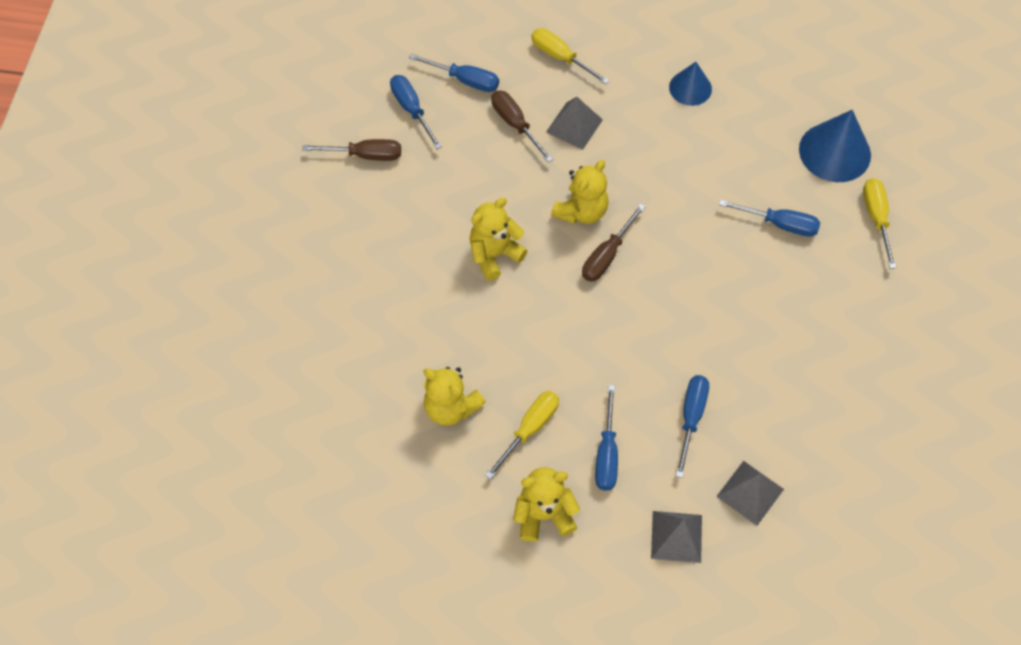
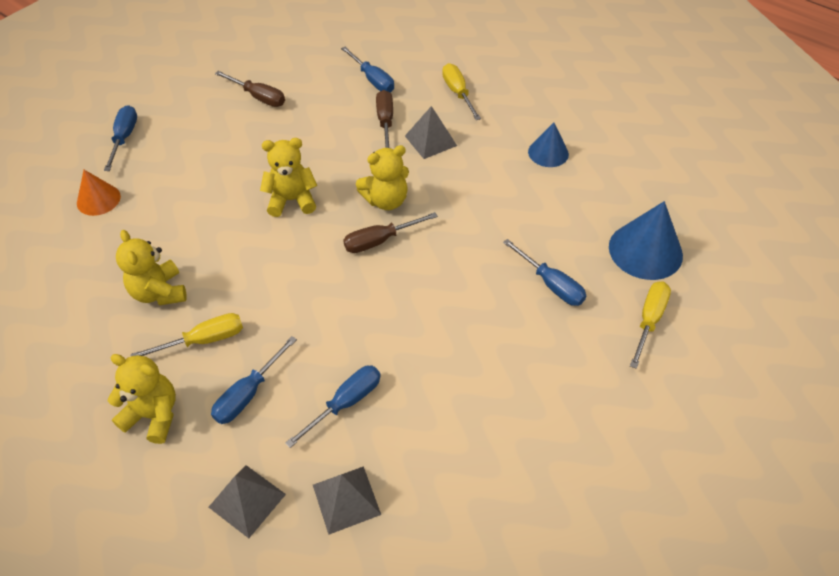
camera: 30 degrees right, 10 degrees down
(305, 348) = (98, 199): none -> orange cone
(412, 110) = (317, 83): blue screwdriver -> blue screwdriver (124, 138)

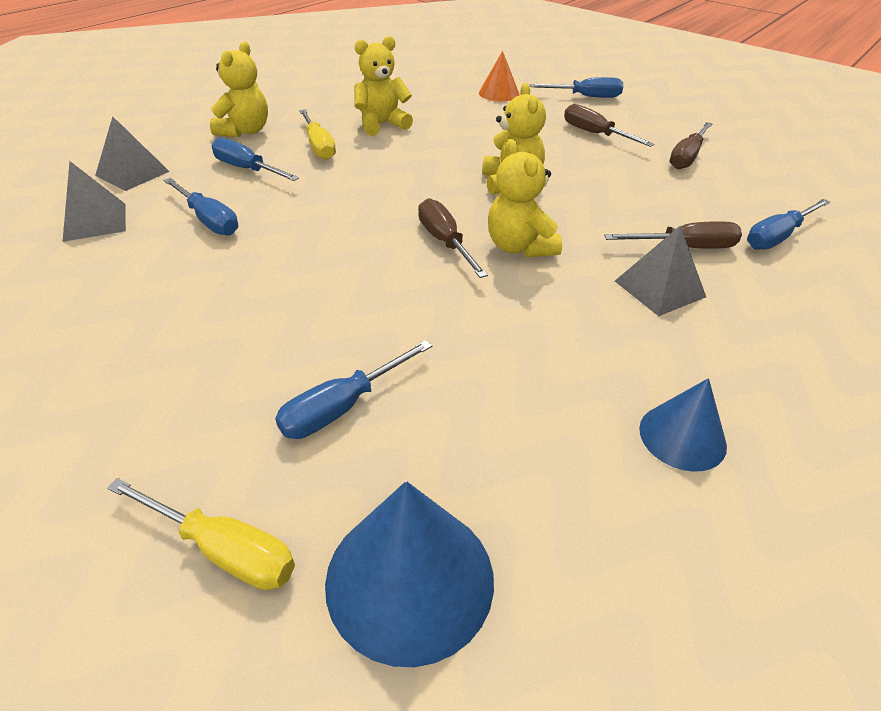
camera: 90 degrees right, 10 degrees down
(208, 142) = (595, 134): none -> brown screwdriver
(458, 93) = (800, 322): yellow screwdriver -> none

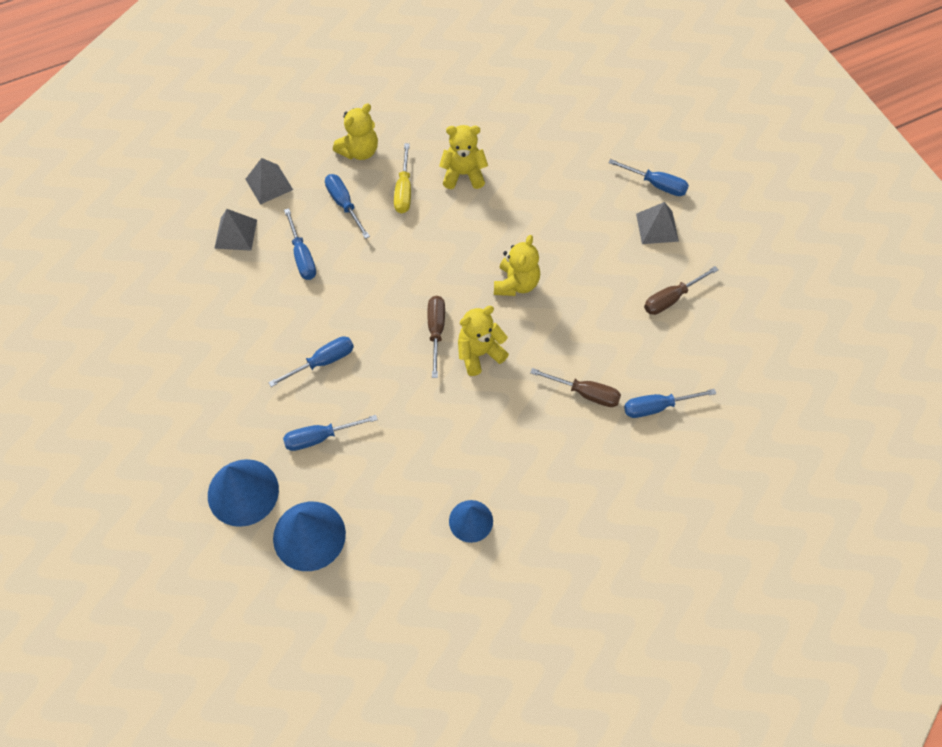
camera: 25 degrees right, 20 degrees up
(223, 550) = (243, 492): yellow screwdriver -> blue cone
(295, 313) = (323, 362): none -> blue screwdriver
(499, 93) = (584, 155): orange cone -> none
(519, 247) = (479, 353): yellow teddy bear -> yellow teddy bear turned 60 degrees clockwise
(595, 134) = (622, 243): brown screwdriver -> none
(659, 288) = (539, 422): grey pyramid -> grey pyramid (657, 227)

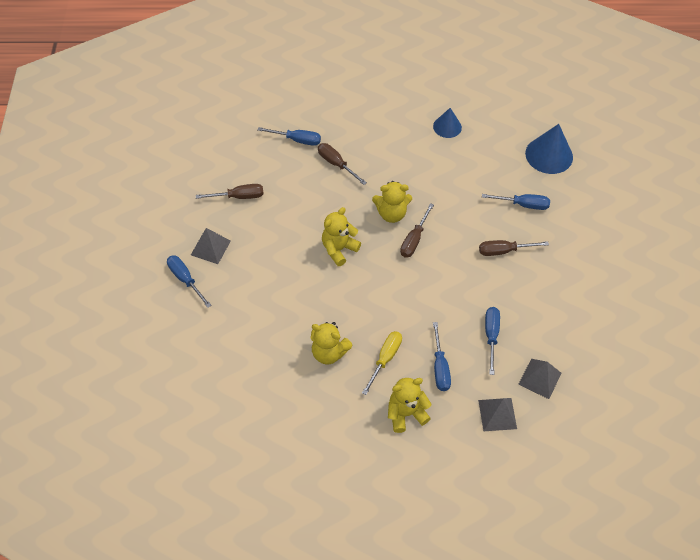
camera: 155 degrees left, 5 degrees down
(243, 492) = (584, 193): blue cone -> none
(323, 362) = (504, 251): blue screwdriver -> brown screwdriver

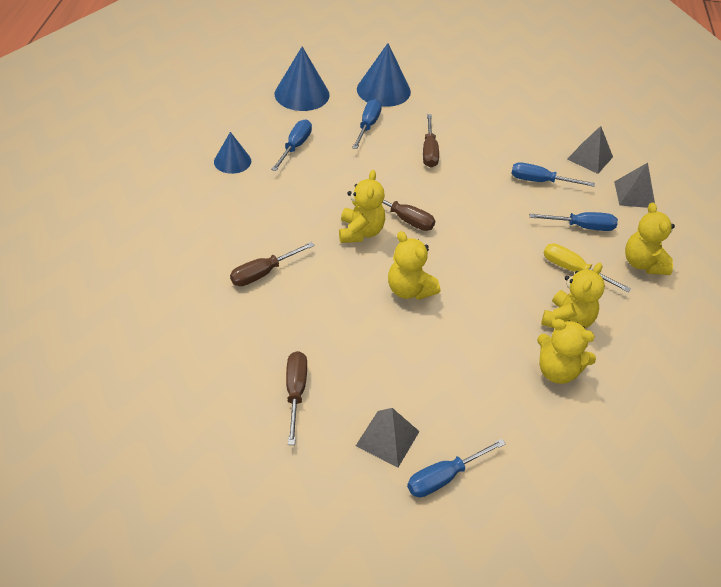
camera: 85 degrees left, 10 degrees down
(279, 344) = (557, 371): none -> yellow teddy bear
(297, 140) = (204, 310): blue screwdriver -> blue screwdriver (295, 147)
(579, 210) = (383, 90): none -> blue cone

